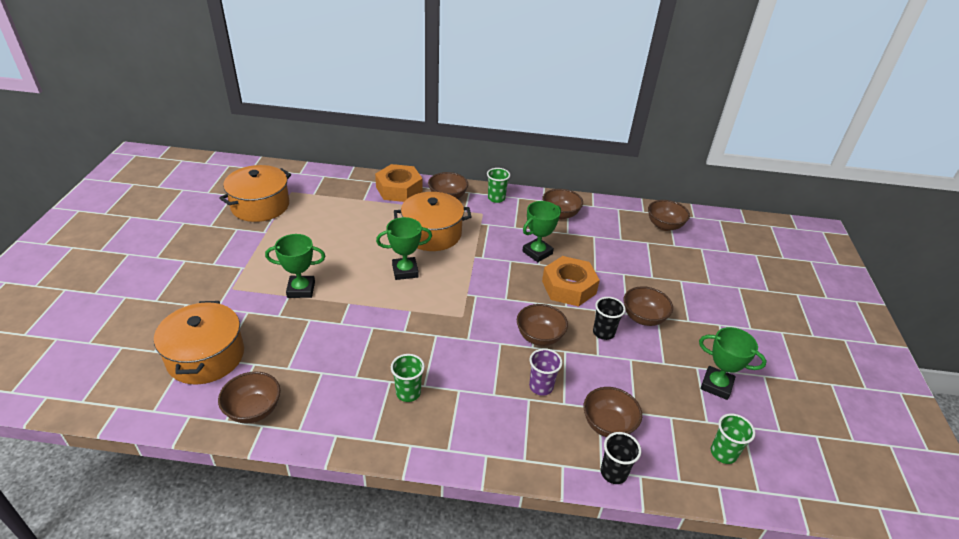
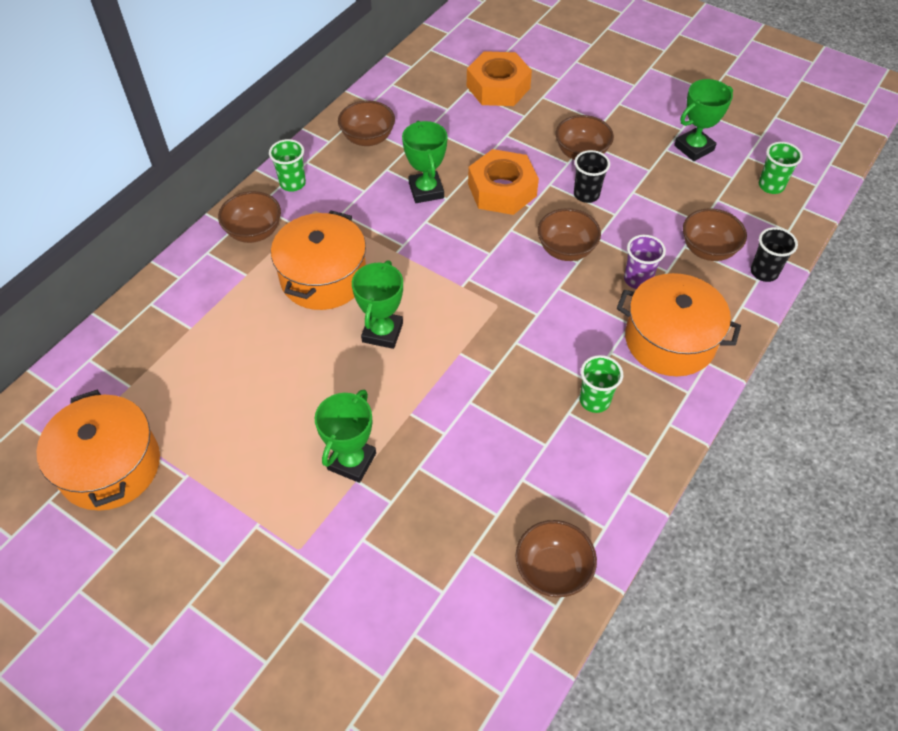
camera: 60 degrees left, 15 degrees up
(206, 356) = (428, 610): orange pot -> orange pot (670, 340)
(399, 189) = (195, 278): orange nut -> orange nut (498, 87)
(664, 226) = (447, 63): brown bowl -> none

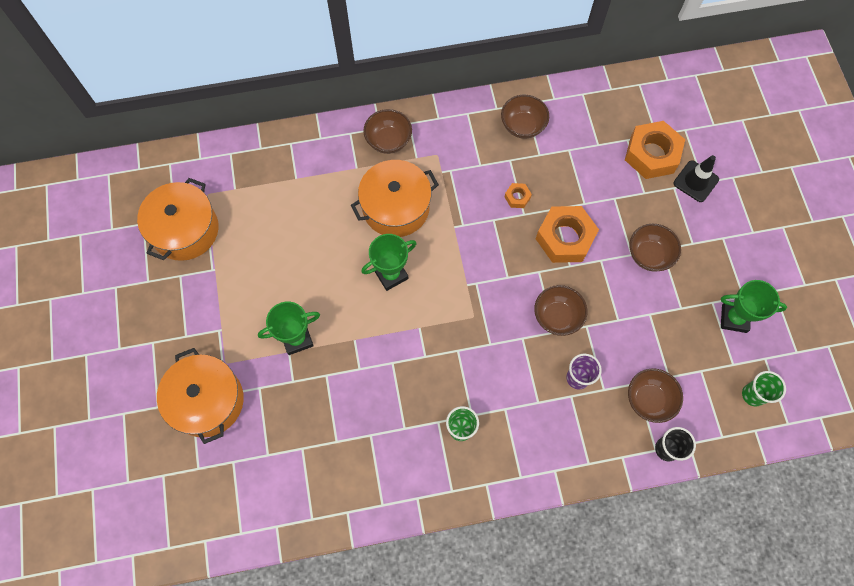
camera: 45 degrees right, 15 degrees up
(292, 183) = (443, 123): green cup -> none
(426, 190) = (517, 197): green trophy -> orange nut
(552, 570) = (331, 499): brown bowl -> none
(553, 82) = (695, 181): none -> black traffic cone
(586, 194) = (616, 289): black cup -> none
(670, 340) = (549, 435): orange pot -> orange pot (207, 401)

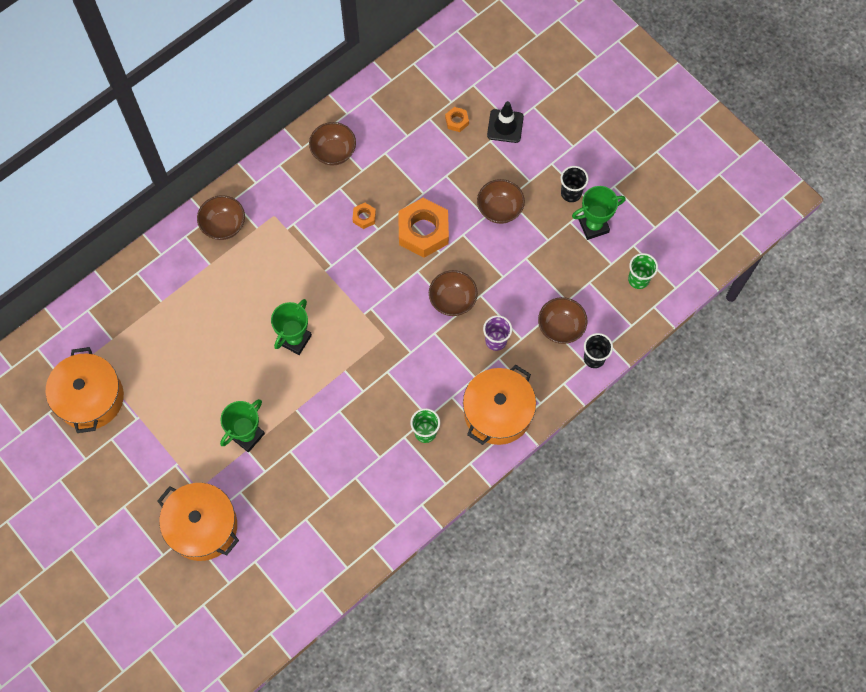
camera: 30 degrees left, 0 degrees up
(396, 207) = (265, 280): orange pot -> orange pot (497, 412)
(651, 154) = (457, 121): orange nut -> orange nut, size x0.45
(727, 275) = (571, 193): none -> black cup

